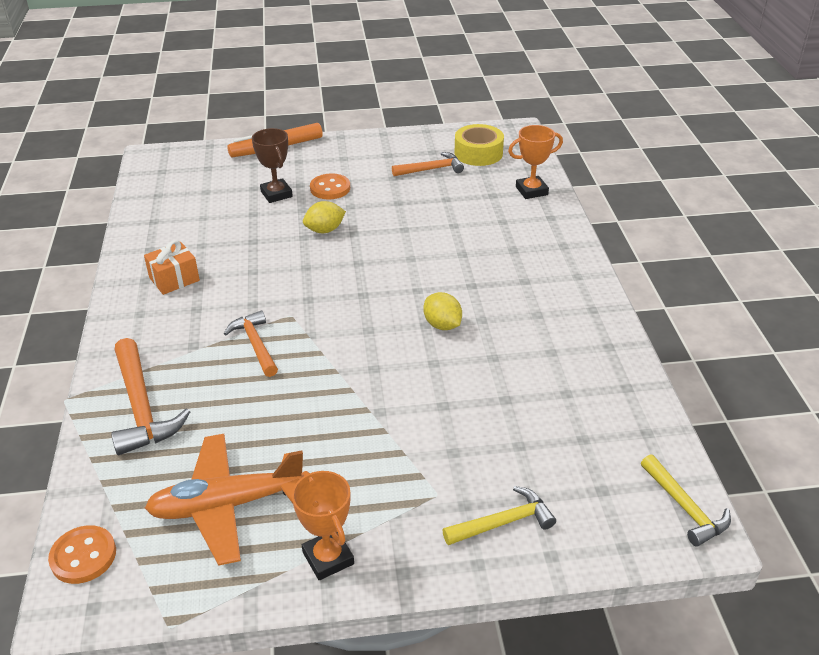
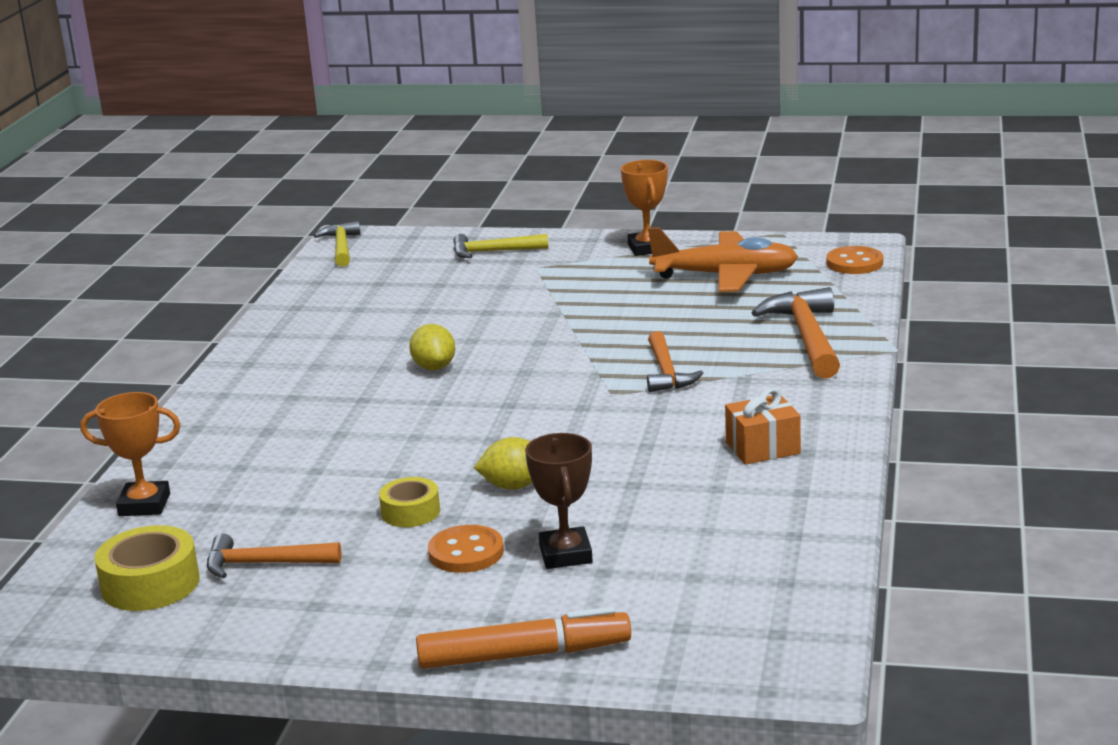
camera: 160 degrees left, 15 degrees down
(375, 206) = (410, 512): none -> yellow tape

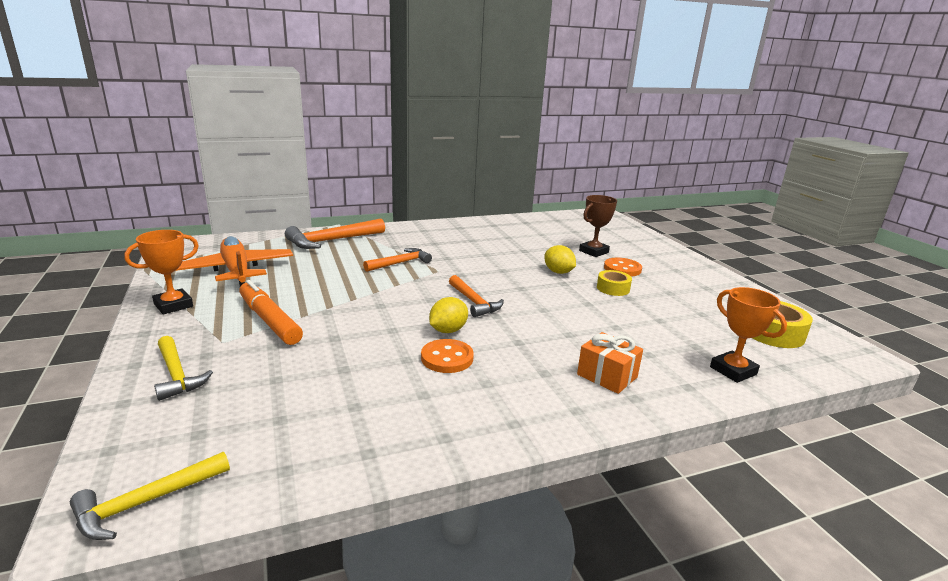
camera: 125 degrees left, 0 degrees up
(264, 564) = (706, 309): orange hammer -> orange hammer (474, 302)
(524, 655) = (660, 245): orange marker -> orange marker (269, 320)
(763, 448) = (464, 234): orange gift -> orange gift (607, 376)
(854, 263) = (209, 243): orange button -> orange button (447, 358)

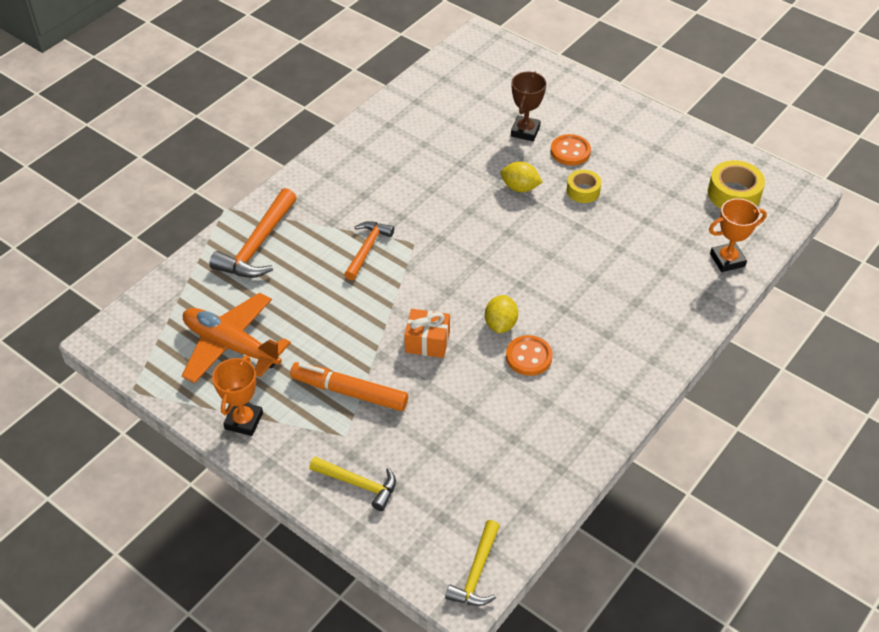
camera: 30 degrees left, 25 degrees up
(474, 302) = (487, 275): orange hammer -> none
(607, 376) = (650, 313): orange gift -> orange gift (427, 342)
(733, 370) = (727, 260): orange trophy -> orange trophy turned 45 degrees counterclockwise

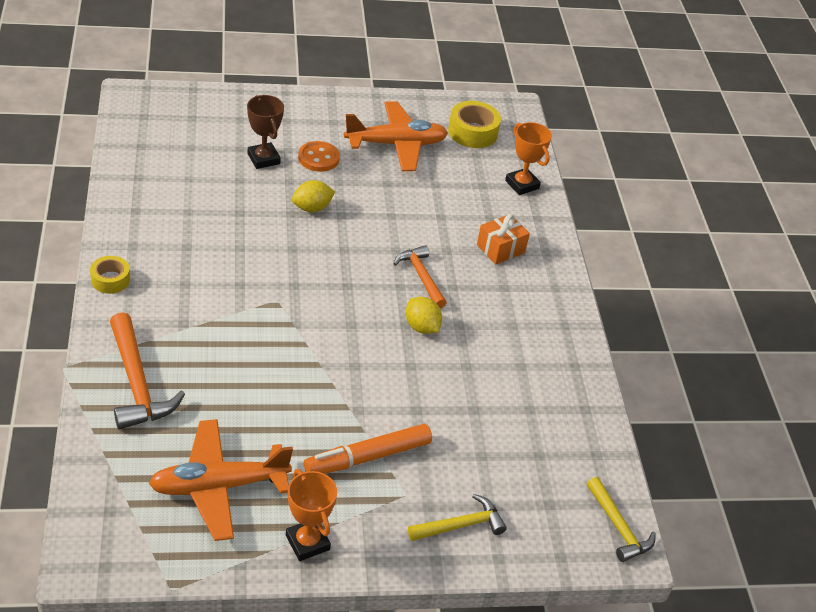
camera: 50 degrees left, 5 degrees down
(367, 249) = (243, 329): orange hammer -> orange hammer (421, 277)
(427, 342) = (382, 376): orange gift -> orange gift (500, 249)
(529, 357) = (470, 339): orange button -> none
(583, 191) = (364, 185): yellow tape -> yellow tape (110, 280)
(650, 171) = (396, 144): none -> orange plane
(727, 260) = (522, 184): orange trophy -> orange trophy turned 60 degrees counterclockwise

